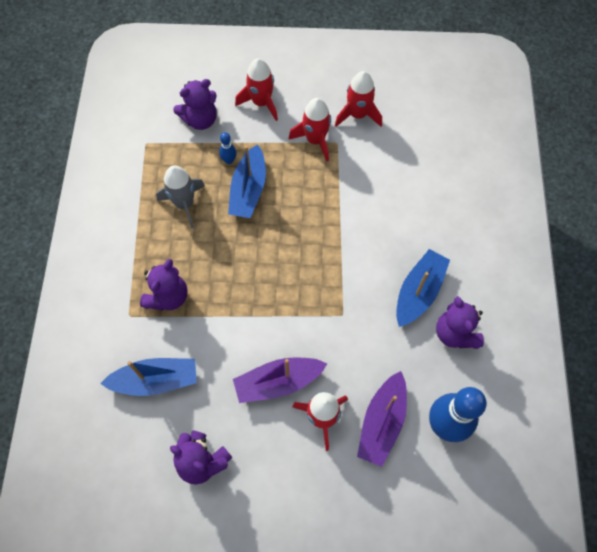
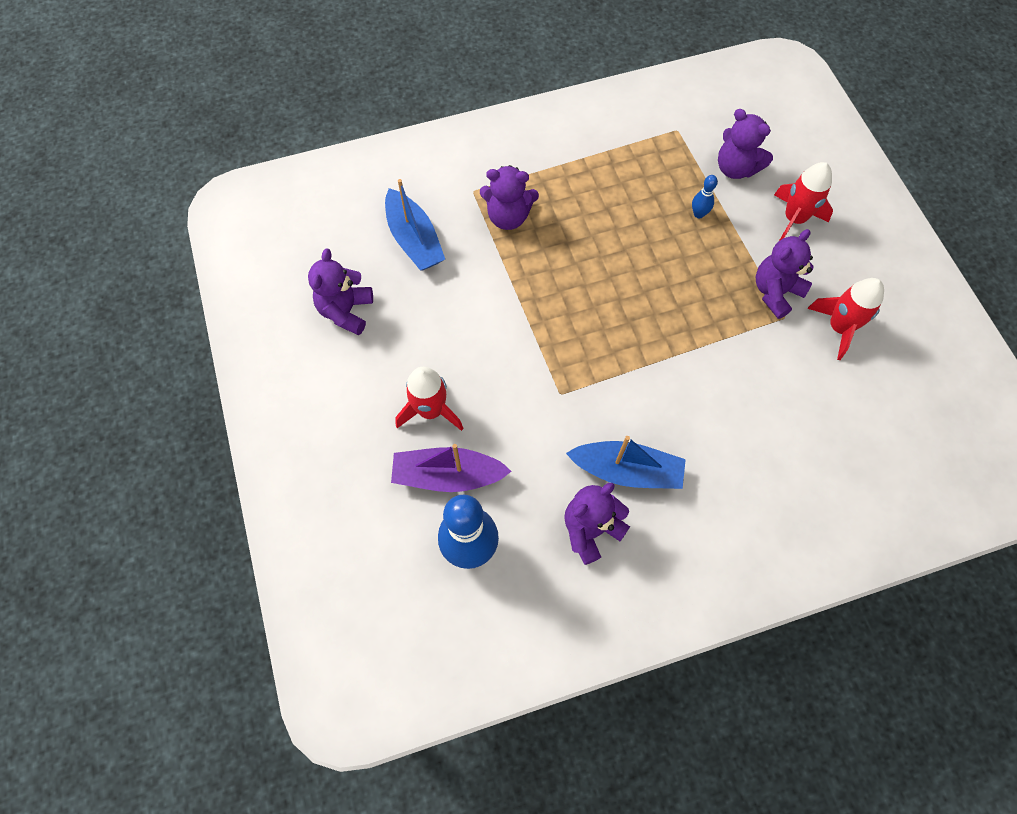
camera: 70 degrees right, 0 degrees up
(184, 204) = (622, 192): grey rocket -> none
(248, 190) = (671, 246): blue boat -> none
(278, 382) = (454, 353): purple boat -> none
(315, 140) = (775, 292): red rocket -> purple teddy bear

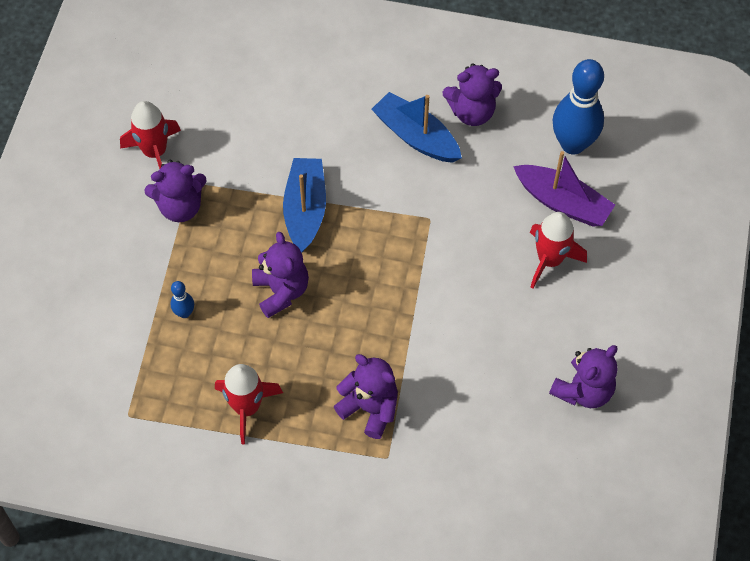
camera: 150 degrees left, 5 degrees down
(414, 240) = (478, 432): blue boat -> blue boat (305, 210)
(735, 168) = (108, 341): purple teddy bear -> purple teddy bear (281, 291)
(794, 219) = (102, 261): red rocket -> red rocket (247, 407)

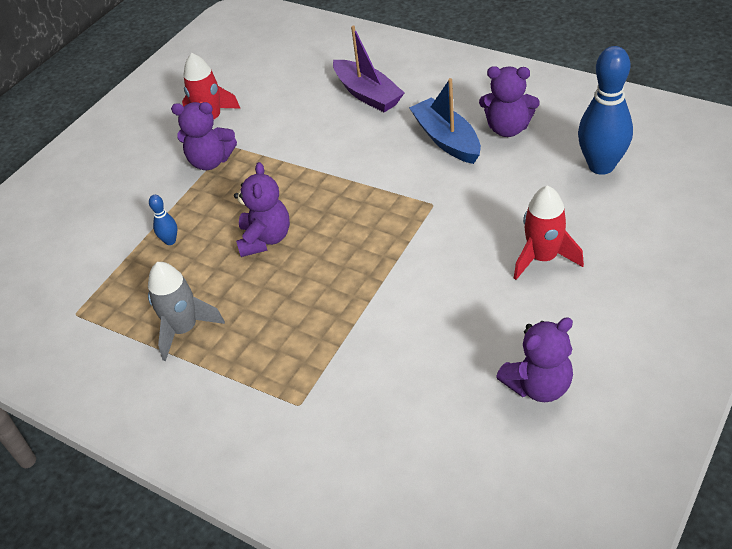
camera: 25 degrees right, 15 degrees down
(247, 407) = (184, 329): red rocket -> grey rocket
(305, 210) = (318, 180): blue boat -> none
(370, 408) = (302, 355): purple teddy bear -> none
(562, 202) = (574, 211): purple boat -> purple boat (367, 94)

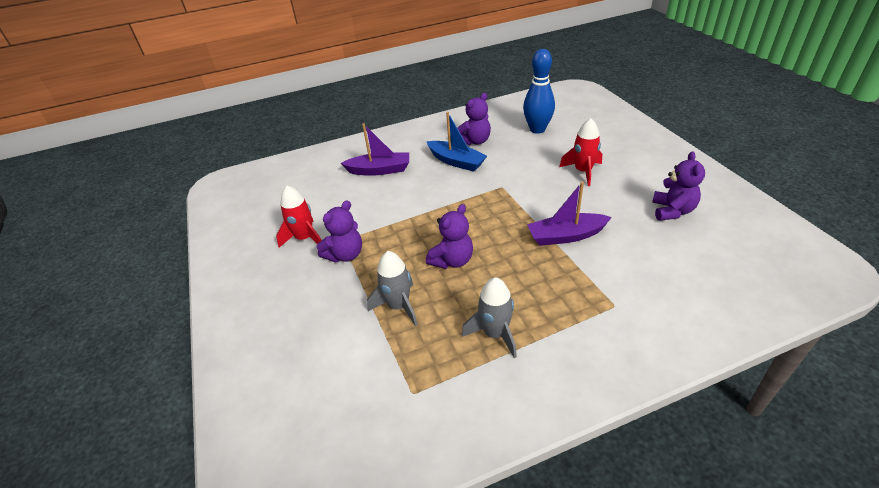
camera: 55 degrees left, 5 degrees down
(170, 241) = (398, 306): blue bowling pin -> grey rocket
(265, 239) = (452, 260): purple teddy bear -> purple teddy bear turned 90 degrees clockwise
(388, 307) = (566, 236): none -> purple boat
(446, 139) = (456, 161): blue boat -> blue boat turned 150 degrees counterclockwise

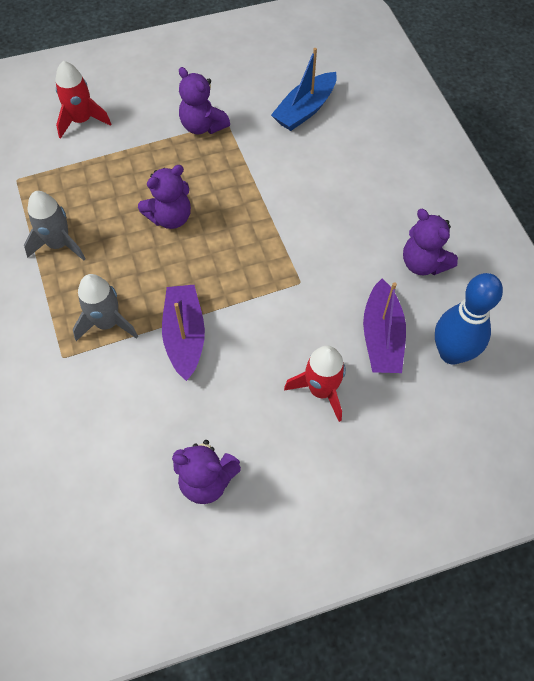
camera: 90 degrees right, 20 degrees up
(305, 238) = (237, 91): red rocket -> red rocket (82, 120)
(379, 170) = (360, 152): purple boat -> purple boat (382, 337)
(398, 306) = (117, 170): grey rocket -> grey rocket (107, 323)
(452, 260) = (170, 217): purple teddy bear -> purple teddy bear turned 75 degrees counterclockwise
(456, 161) = (370, 236): blue boat -> blue boat (305, 110)

